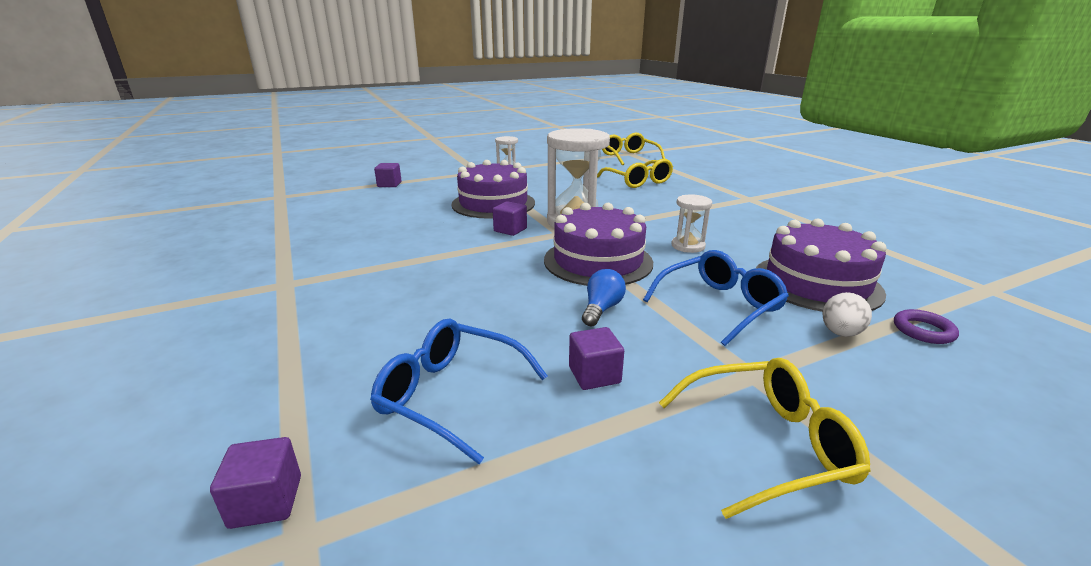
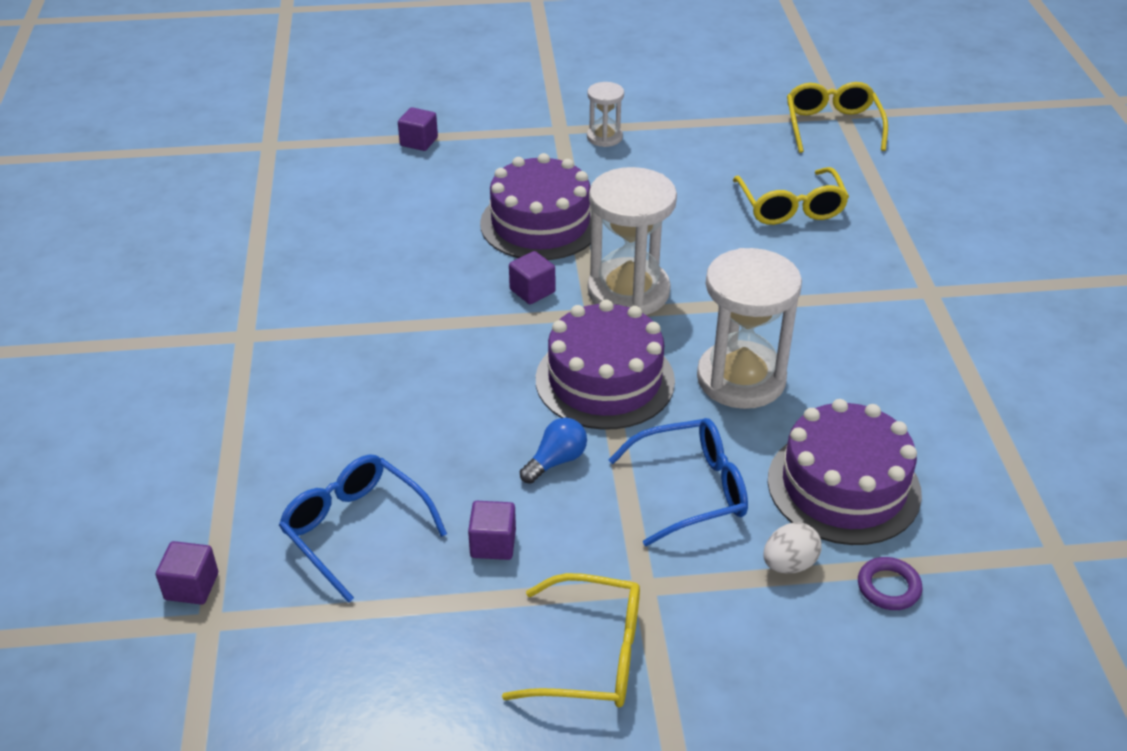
camera: 20 degrees right, 15 degrees up
(688, 246) = (741, 379): white hourglass -> white hourglass, size x1.97

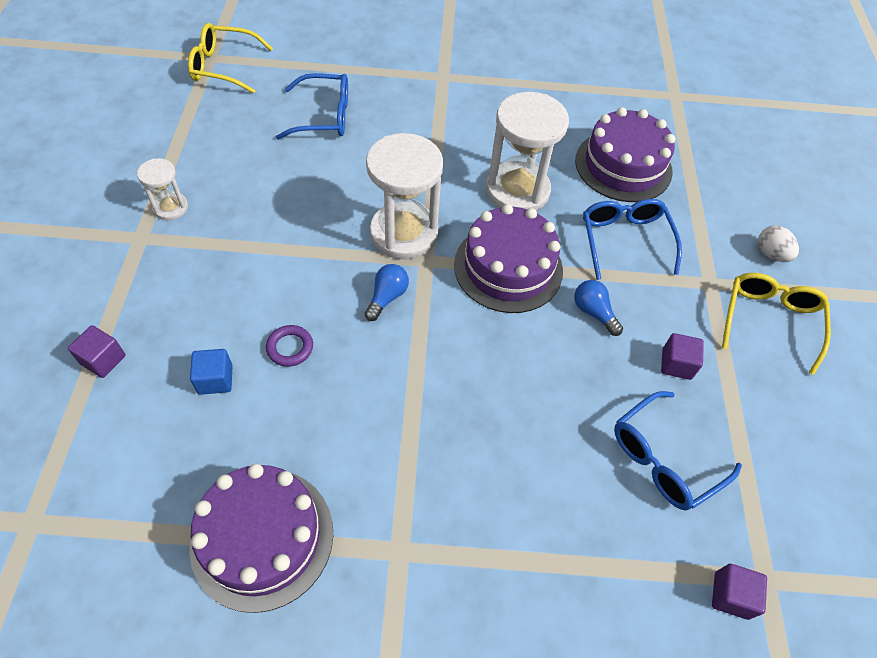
camera: 85 degrees left, 15 degrees up
(409, 202) = (215, 379): none -> blue cube
(532, 291) = (387, 297): purple cube -> blue light bulb
(540, 223) = (290, 276): purple cake -> purple cake (262, 537)
(789, 564) = (688, 207): white egg -> white egg (771, 254)
(791, 207) = (324, 116): yellow glasses -> blue glasses
(888, 587) = (703, 168): purple ring -> purple ring (290, 348)

